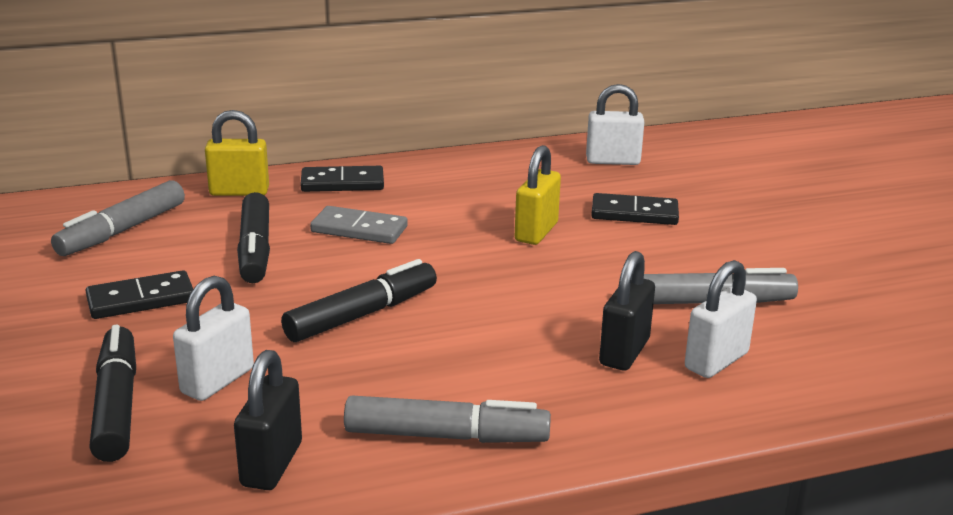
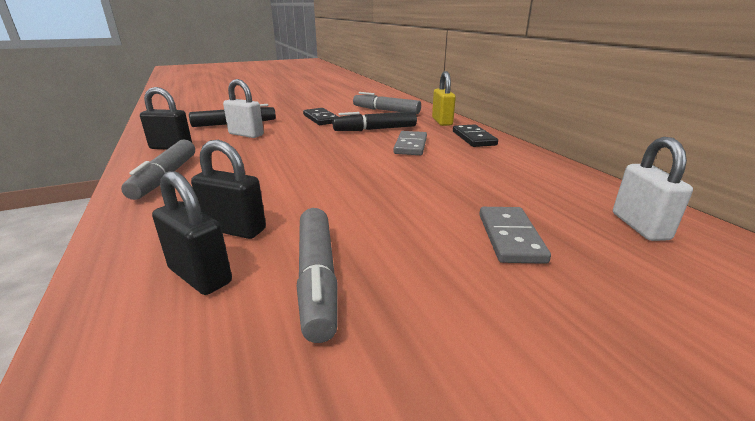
camera: 85 degrees right, 0 degrees up
(362, 315) = (304, 153): black marker -> none
(536, 232) = (437, 193): yellow padlock -> none
(634, 213) = (510, 237): black domino -> grey domino
(716, 361) = (200, 276): white padlock -> black padlock

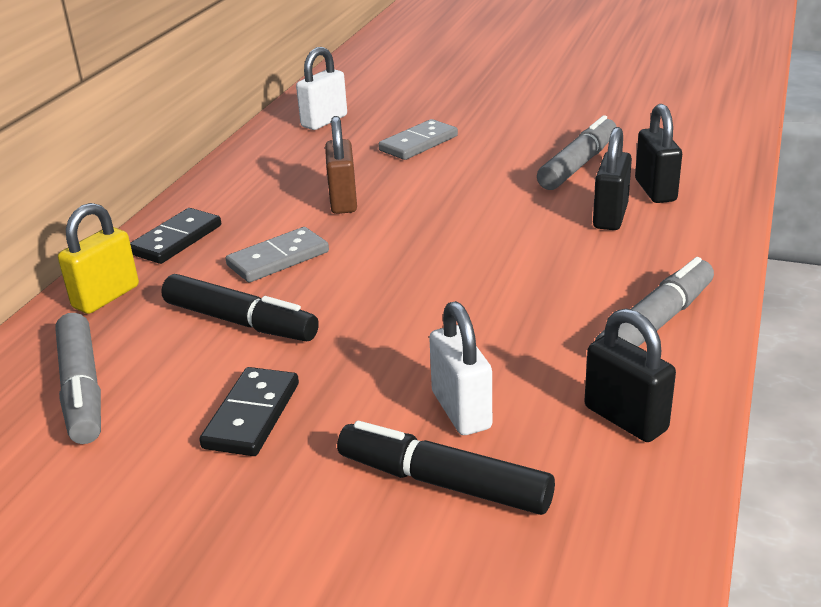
camera: 135 degrees left, 5 degrees up
(234, 229) = (610, 216): black padlock -> black padlock turned 45 degrees clockwise
(446, 175) = (343, 201): none -> brown padlock

